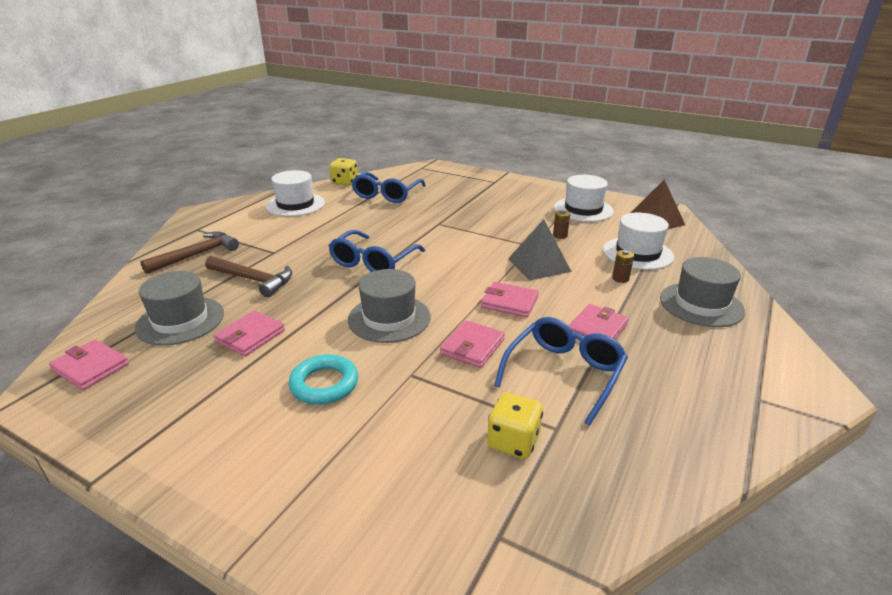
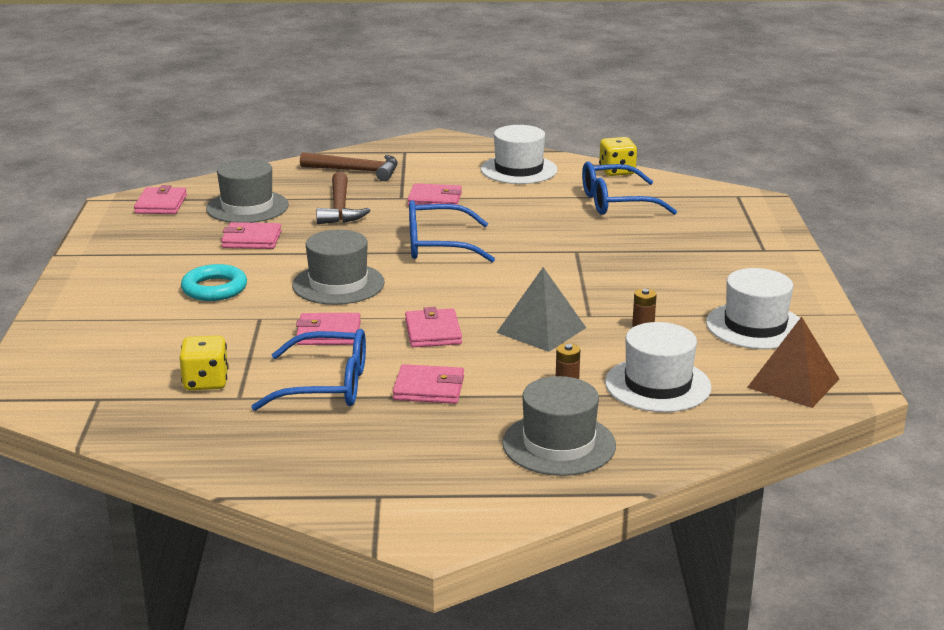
camera: 60 degrees right, 5 degrees down
(297, 242) = (435, 200): none -> pink wallet

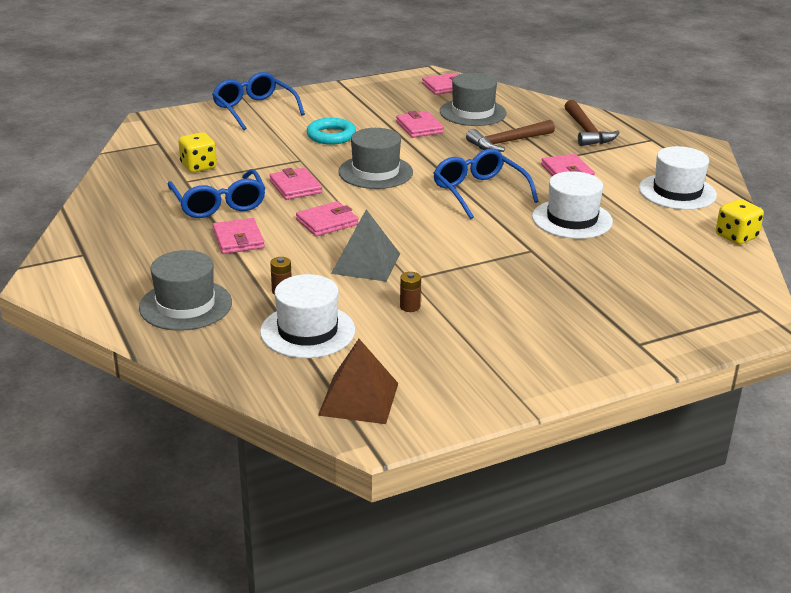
camera: 65 degrees right, 5 degrees up
(616, 202) = (660, 249): blue glasses -> blue glasses (254, 109)
(755, 326) = (458, 363): white hat -> white hat (572, 219)

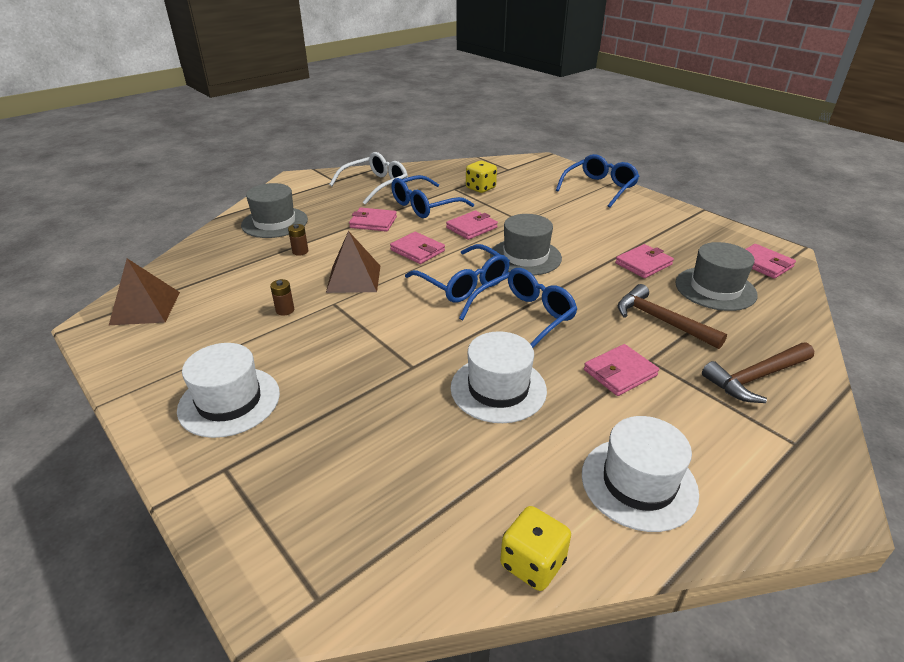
camera: 75 degrees right, 5 degrees up
(129, 227) = (375, 185): none -> white glasses
(238, 239) = (373, 222): pink wallet -> pink wallet turned 45 degrees clockwise
(307, 331) = (242, 271): white hat -> white hat (229, 401)
(331, 136) = (581, 226): turquoise ring -> none
(366, 263) = (353, 278): grey pyramid -> brown pyramid
(408, 208) = (463, 283): none -> blue glasses

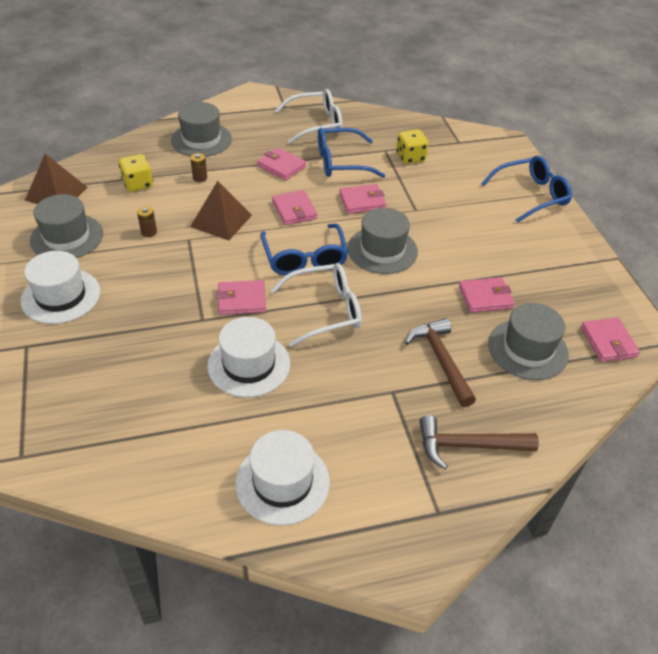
camera: 25 degrees right, 10 degrees up
(191, 343) = (67, 237): none -> grey hat
(524, 317) = (325, 310): blue glasses -> white glasses
(532, 563) = (160, 499): yellow dice -> yellow dice (138, 184)
(620, 373) = (356, 392): pink wallet -> pink wallet (241, 300)

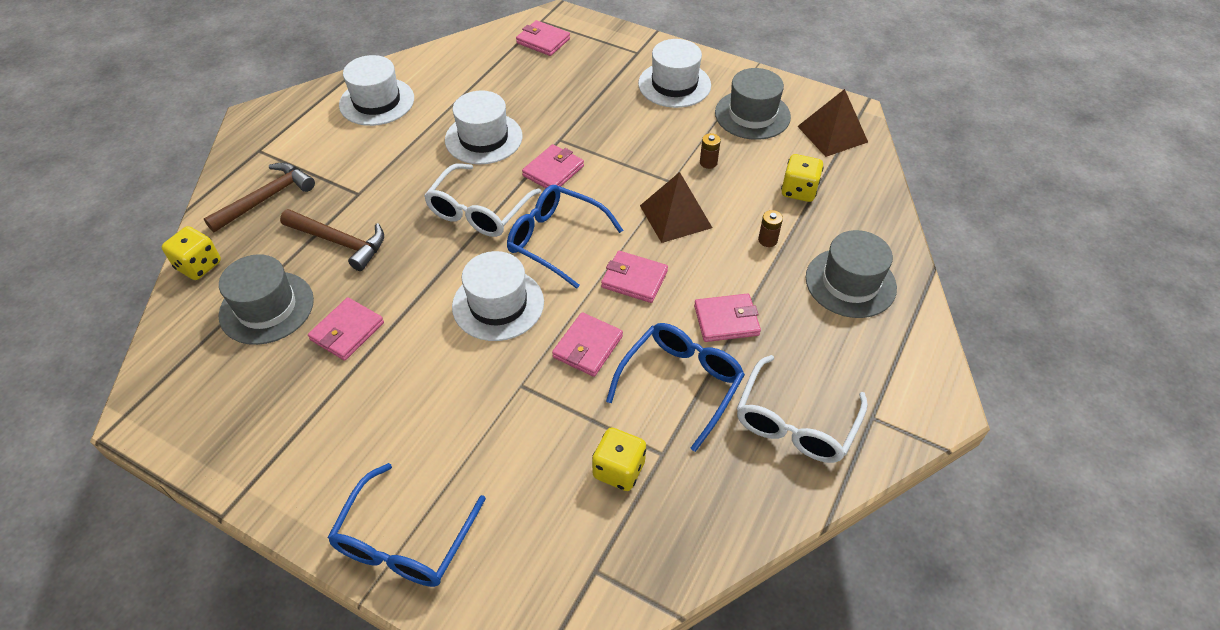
camera: 135 degrees right, 5 degrees up
(382, 250) = (498, 304): grey hat -> white hat
(560, 420) = (199, 265): none -> yellow dice
(608, 342) = (185, 375): pink wallet -> pink wallet (543, 41)

